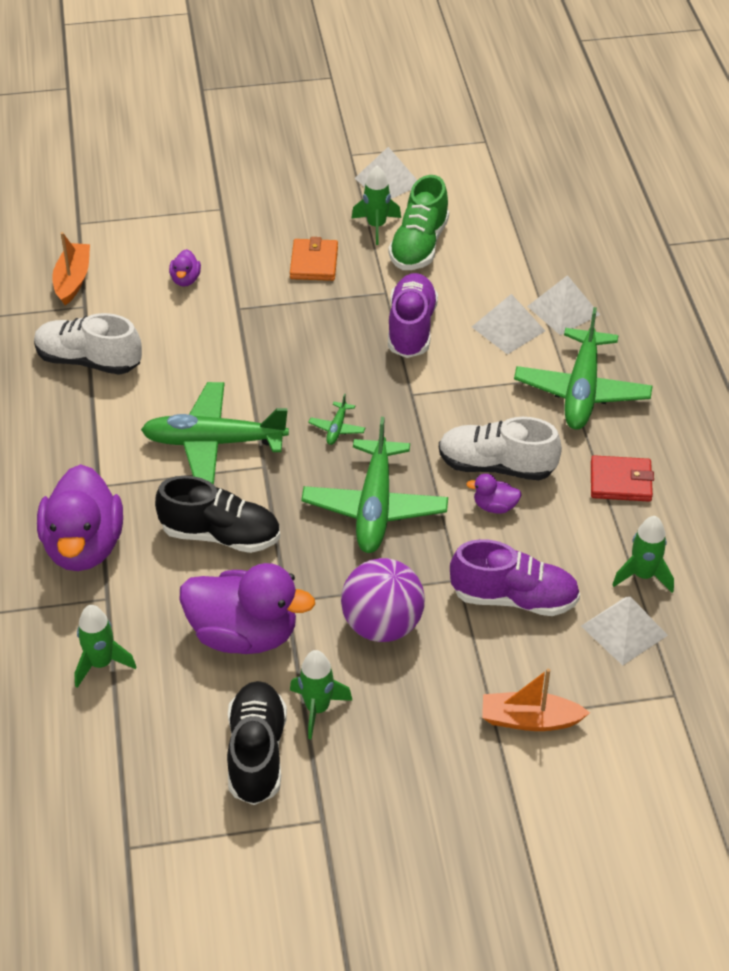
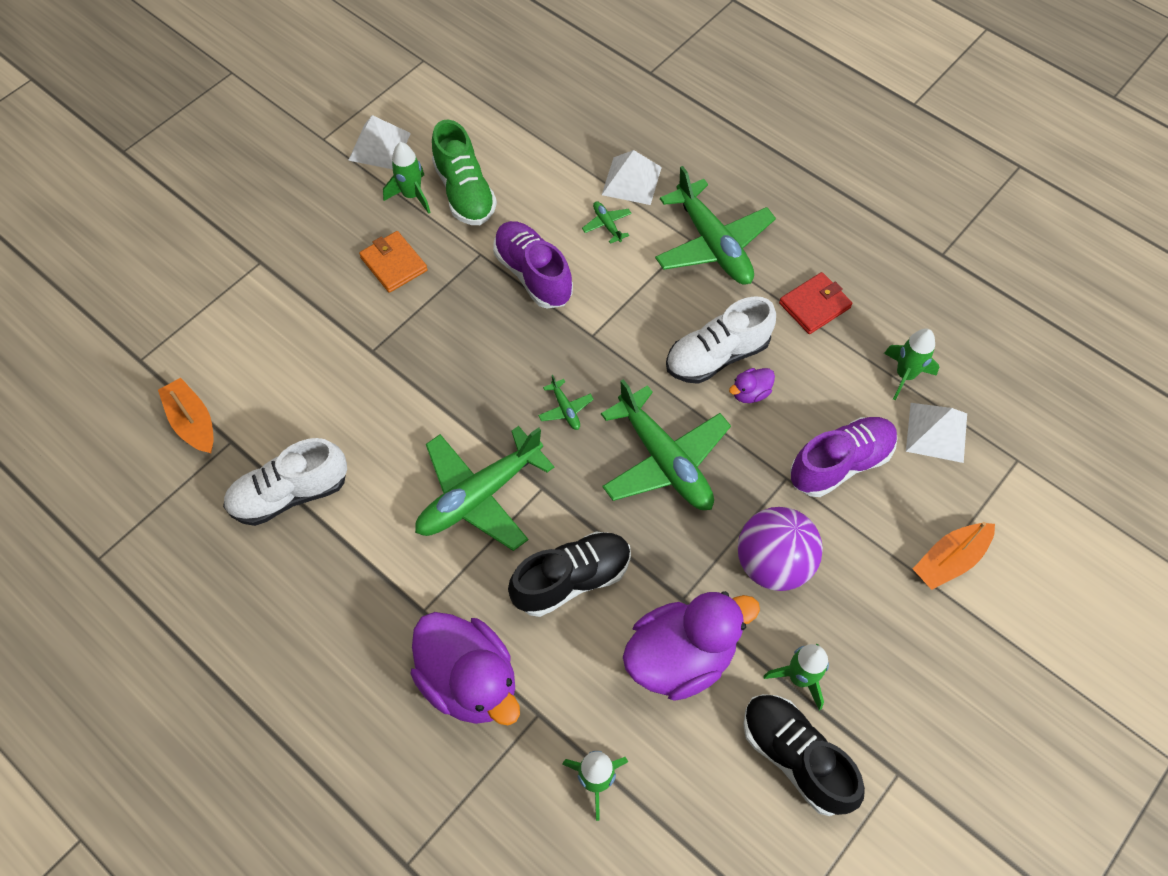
camera: 40 degrees left, 15 degrees up
(185, 279) = (298, 353): purple duck -> none
(508, 328) = (607, 224): white pyramid -> green plane

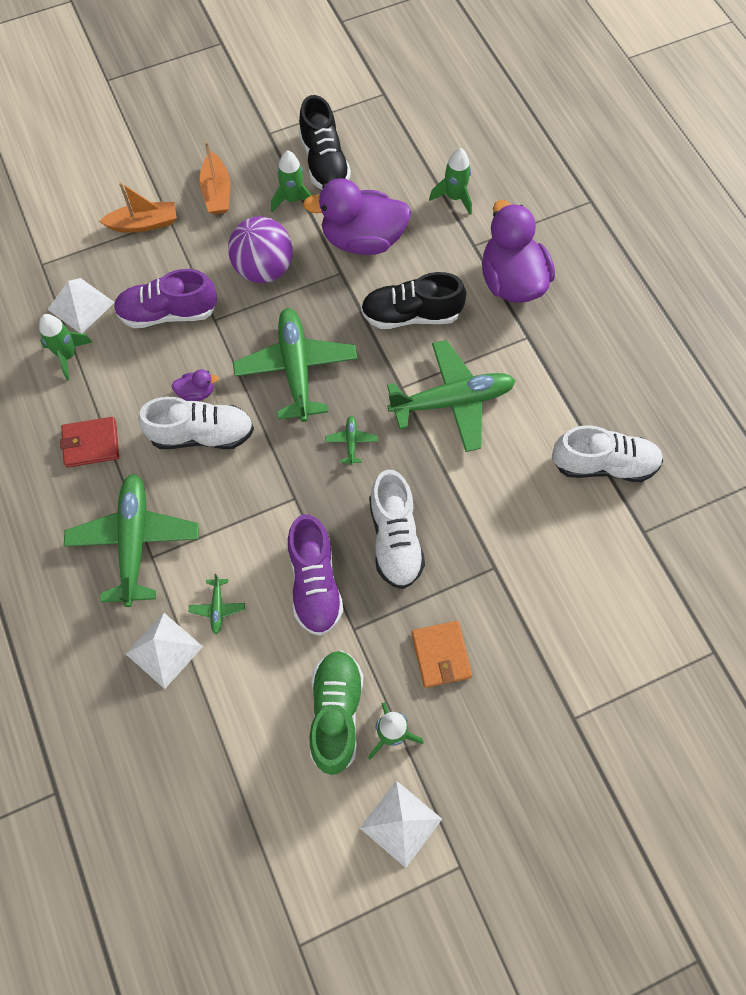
camera: 155 degrees left, 5 degrees up
(193, 422) = (674, 564): orange boat -> orange boat (217, 192)
(477, 338) = (395, 539): none -> white shoe

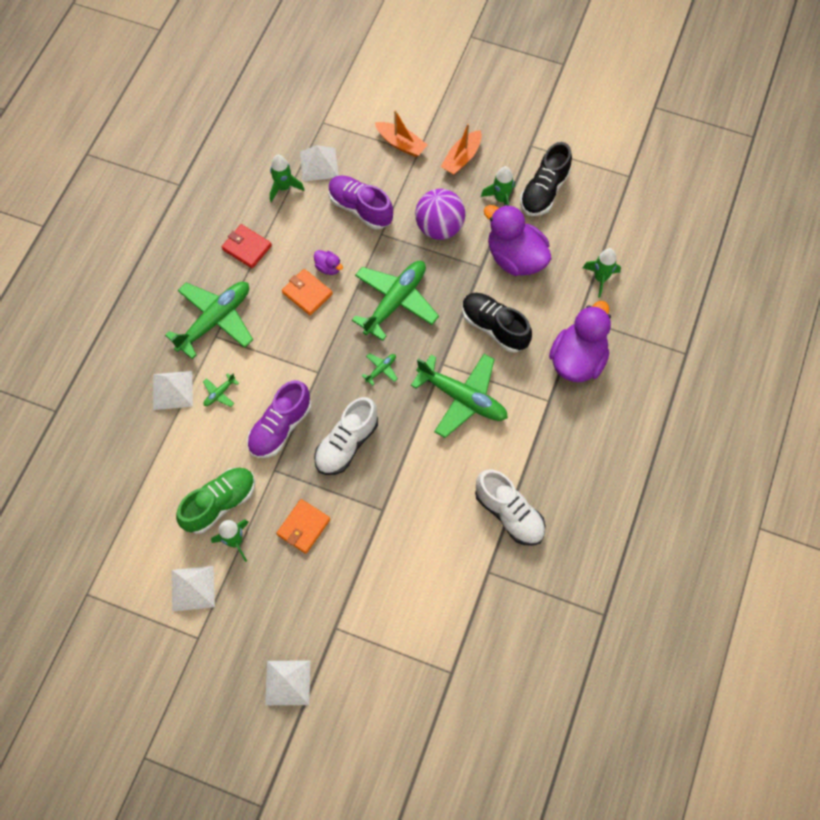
camera: 45 degrees right, 0 degrees up
(202, 434) = (307, 293): white shoe -> orange wallet
(589, 816) = (287, 682): none -> white pyramid

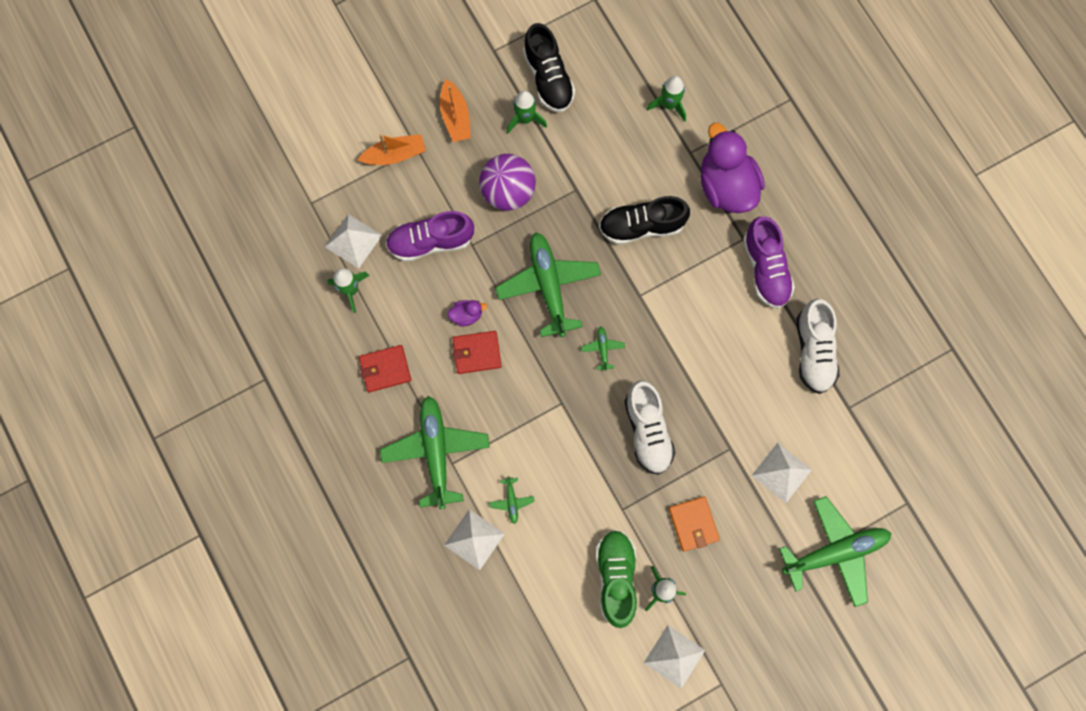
camera: 50 degrees left, 10 degrees up
(280, 427) = (587, 474): purple shoe -> purple shoe (765, 269)
(287, 682) = (816, 638): white pyramid -> white pyramid (781, 472)
(307, 293) = (477, 353): orange wallet -> red wallet
(462, 398) = (684, 304): green plane -> green plane (835, 552)
(509, 513) = (813, 351): white shoe -> white shoe turned 90 degrees clockwise
(515, 258) = (591, 155): purple duck -> none

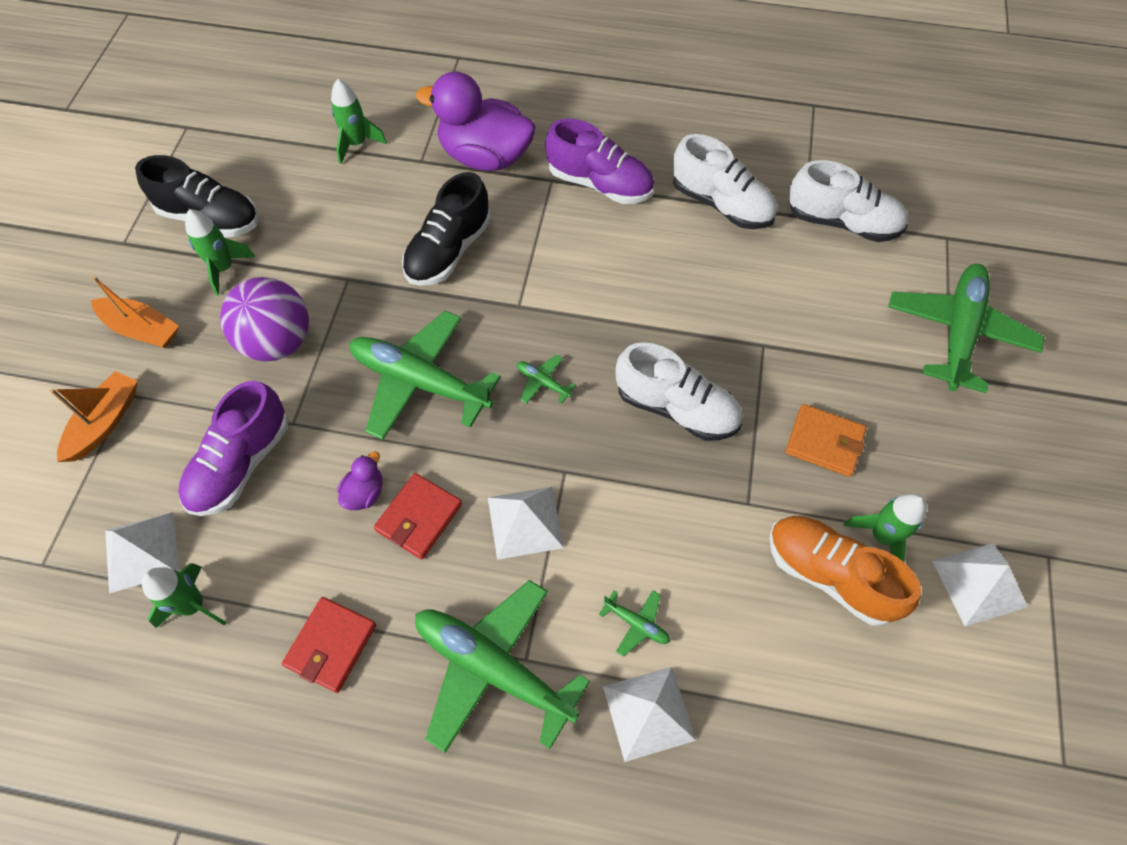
camera: 50 degrees left, 15 degrees down
(616, 577) = (830, 575): green shoe -> orange shoe
(781, 472) = (829, 318): white pyramid -> white pyramid (525, 522)
(863, 432) = (842, 222): none -> white shoe

